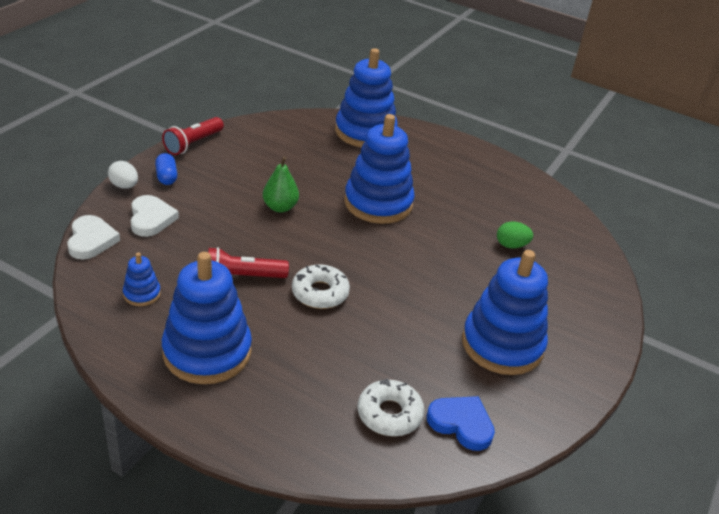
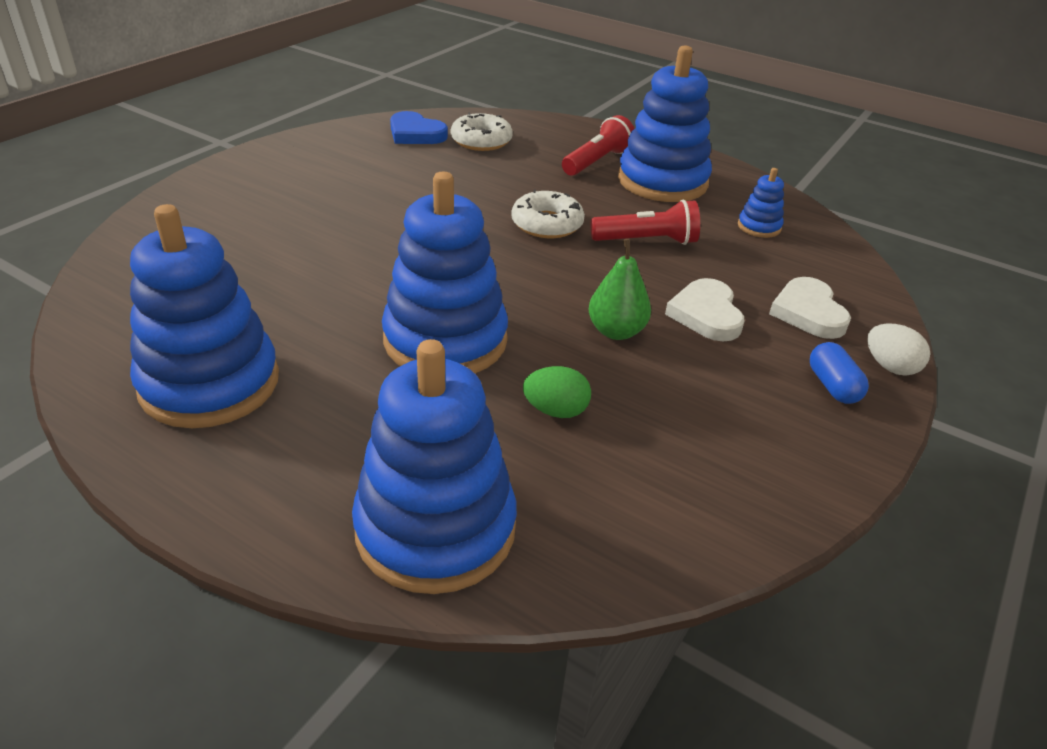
camera: 175 degrees left, 0 degrees up
(91, 240) = (867, 283): white heart -> white heart (706, 314)
(193, 144) = (831, 469): red flashlight -> red flashlight (597, 161)
(502, 345) = (340, 177): blue stacking toy -> blue stacking toy (210, 383)
(511, 245) = (247, 274): green egg -> green egg (555, 411)

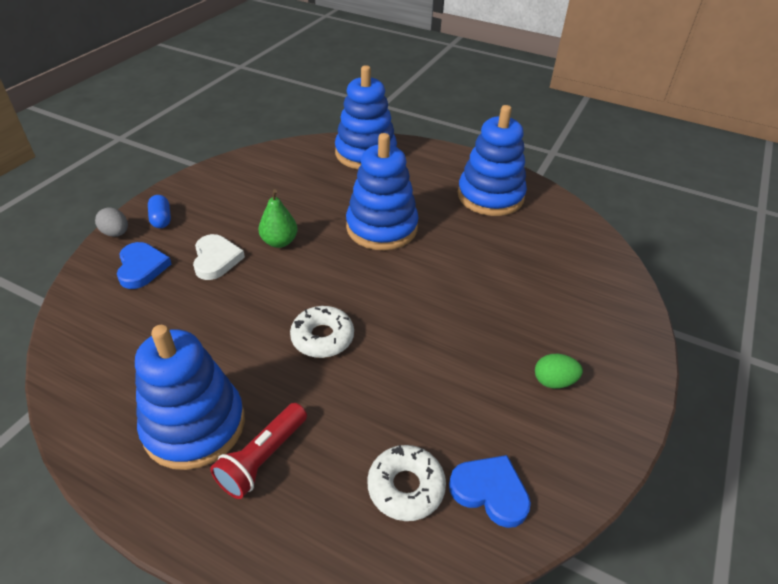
camera: 175 degrees right, 5 degrees up
(555, 411) = (318, 196): green egg -> green egg (554, 381)
(647, 241) = (237, 326): red flashlight -> none
(759, 227) = (125, 358): blue stacking toy -> none
(808, 312) = (142, 267): white heart -> blue heart
(890, 367) = (116, 233): white egg -> grey egg

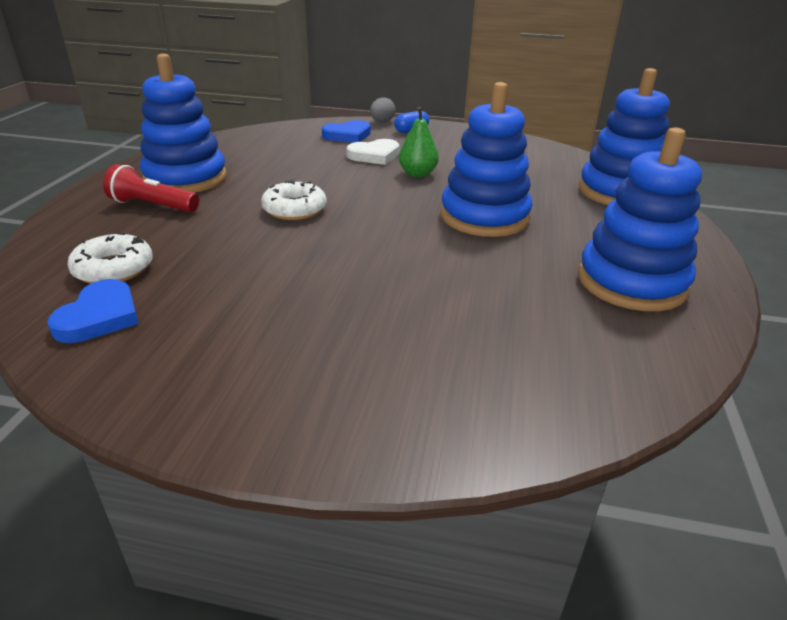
camera: 75 degrees right, 10 degrees down
(554, 381) = (266, 356): green egg -> none

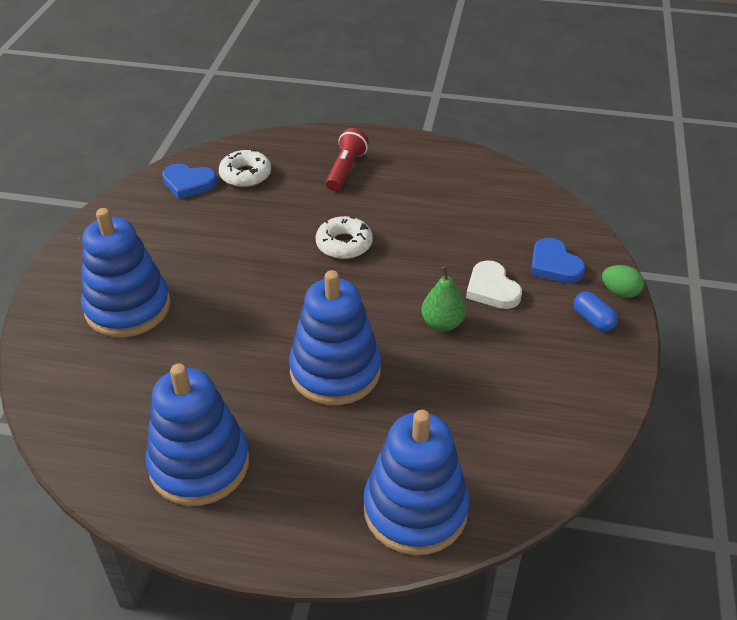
camera: 90 degrees right, 10 degrees up
(186, 179) = (403, 175): blue stacking toy -> blue stacking toy (128, 308)
(382, 122) = (620, 292): grey egg -> green egg

